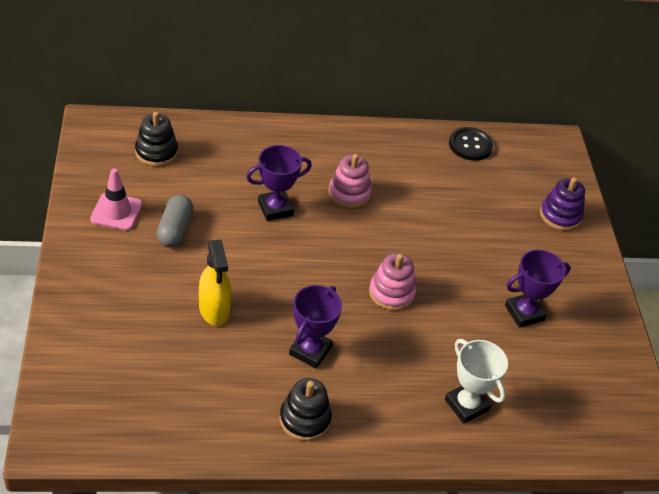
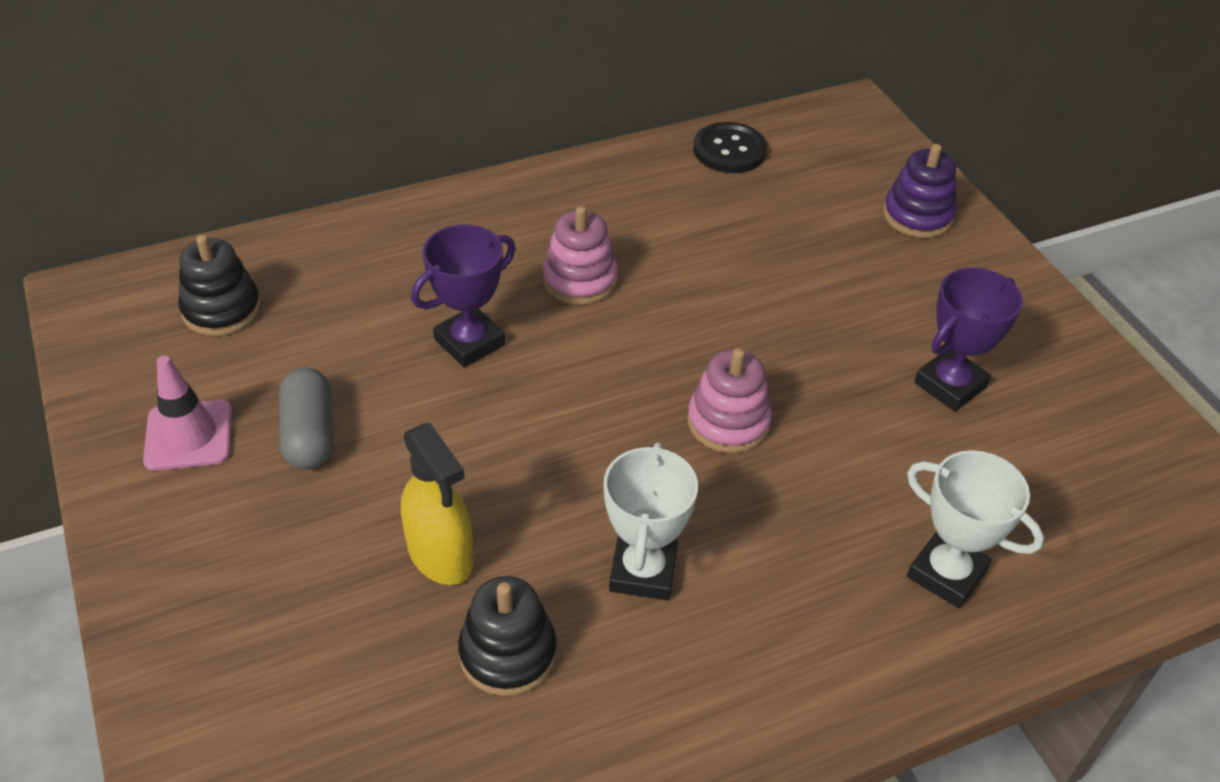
camera: 15 degrees left, 0 degrees up
(305, 419) = (693, 703): black stacking toy -> black stacking toy (508, 653)
(310, 351) = (643, 571): purple trophy -> white trophy

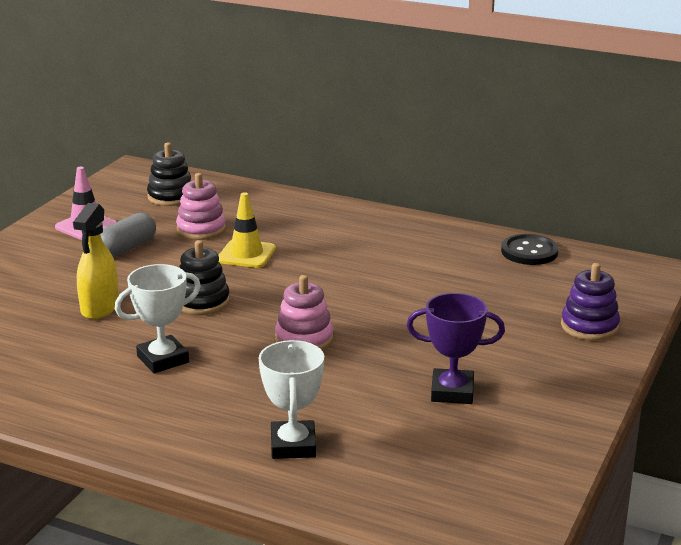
camera: 50 degrees right, 20 degrees down
(469, 342) = (246, 254): purple trophy -> yellow traffic cone
(508, 653) = (64, 348): black stacking toy -> black stacking toy (202, 302)
(580, 280) = (341, 259): pink stacking toy -> pink stacking toy (201, 229)

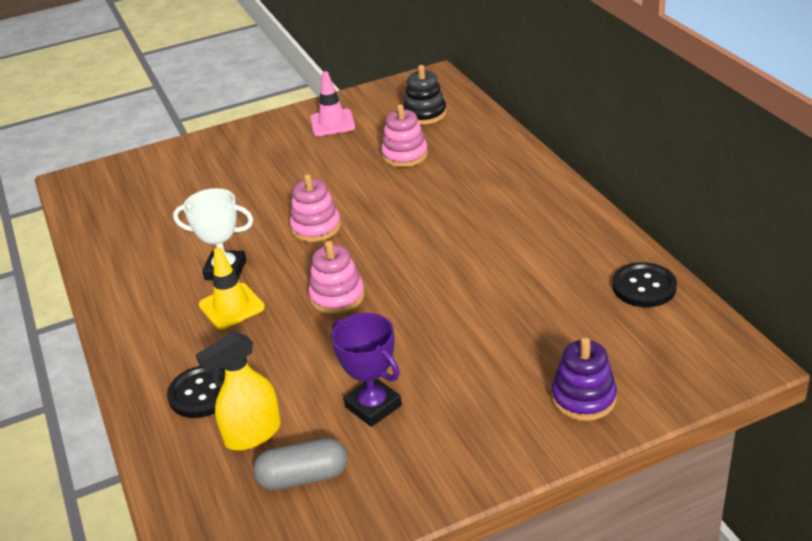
camera: 45 degrees right, 10 degrees up
(100, 308) = (247, 204): yellow spray bottle -> yellow spray bottle (253, 434)
(127, 248) = (332, 154): grey capsule -> grey capsule (303, 477)
(202, 302) = (316, 227): black stacking toy -> pink stacking toy
(246, 254) = (405, 193): yellow traffic cone -> yellow traffic cone (231, 306)
(293, 445) = (202, 393): white trophy -> black button

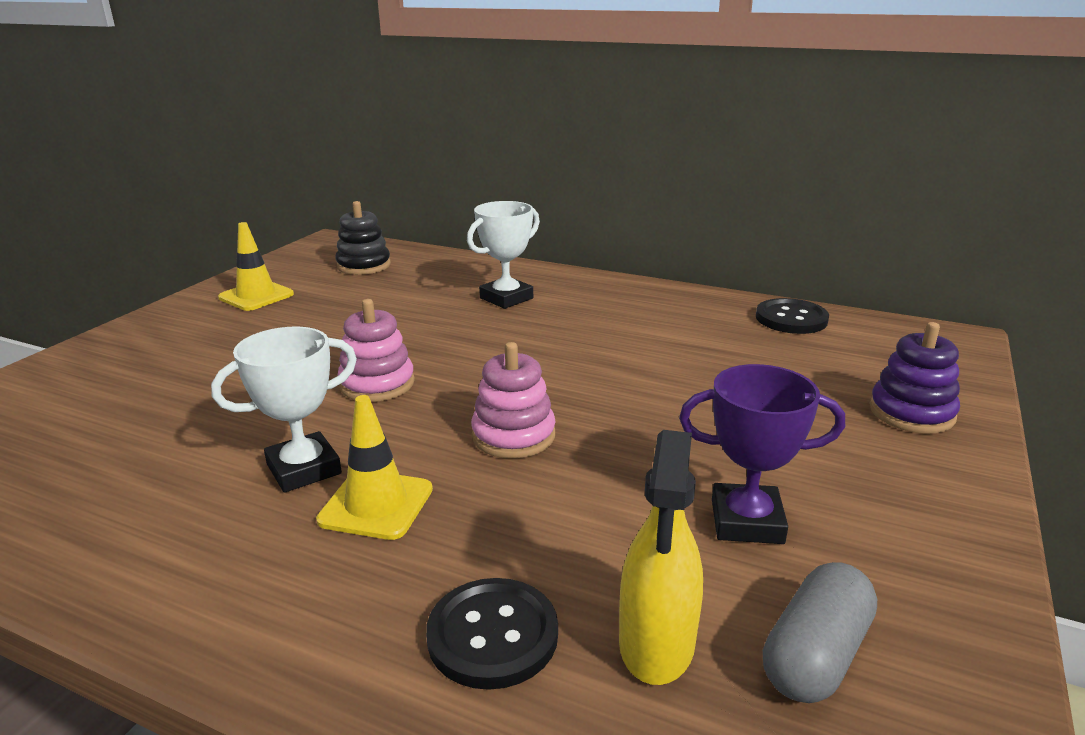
camera: 45 degrees left, 10 degrees down
(332, 123) = (256, 296): pink traffic cone -> yellow traffic cone
(405, 155) = (392, 298): pink stacking toy -> none
(474, 183) = (506, 298): none -> white trophy

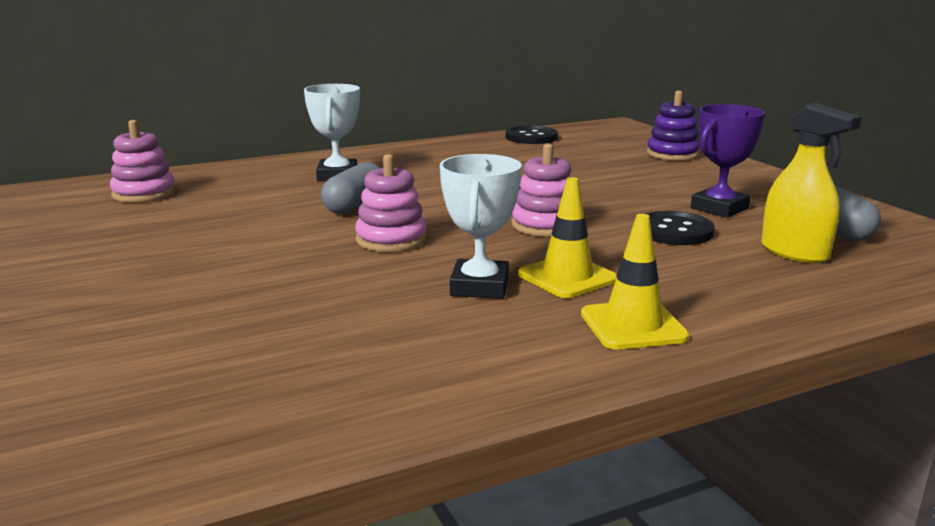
camera: 50 degrees left, 5 degrees down
(256, 296) = (98, 239): yellow traffic cone -> yellow traffic cone (633, 325)
(364, 265) = (144, 193): black stacking toy -> pink stacking toy
(442, 335) = (355, 205): none -> grey capsule
(492, 635) = (747, 282): black button -> black button (674, 231)

